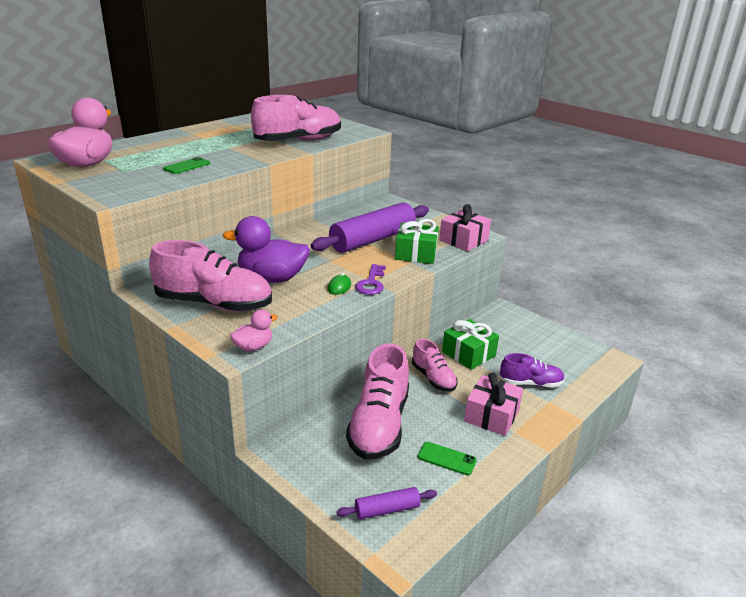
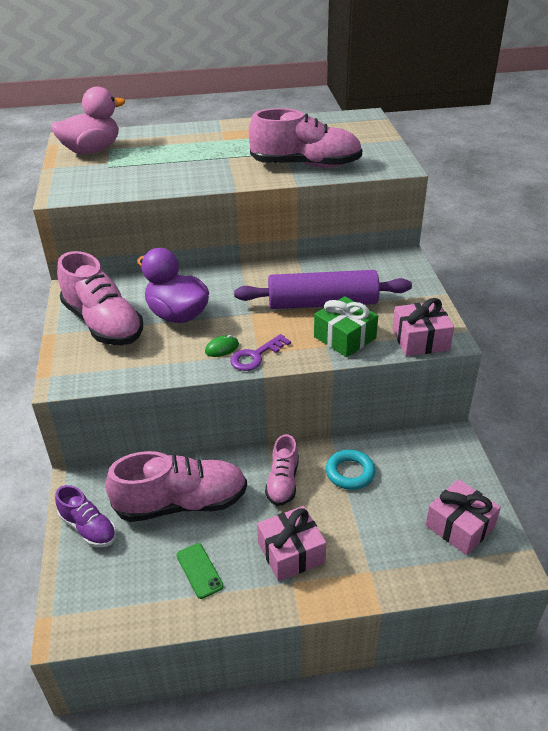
camera: 40 degrees right, 10 degrees up
(187, 166) = (162, 174): green phone -> none
(253, 347) = (81, 382): pink duck -> none
(379, 425) = (182, 503): pink shoe -> pink shoe turned 150 degrees counterclockwise
(387, 509) = (100, 586): purple rolling pin -> none
(468, 354) = (350, 473): green gift -> turquoise ring
(530, 383) = (375, 540): purple shoe -> purple shoe (88, 528)
(565, 353) = (459, 526): none -> pink gift

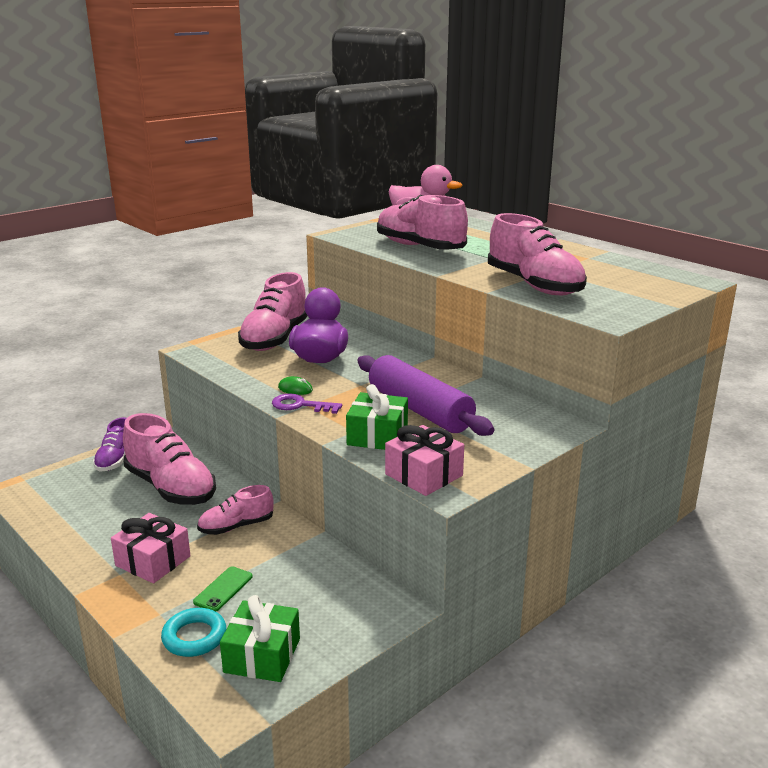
camera: 55 degrees right, 15 degrees down
(157, 173) = (419, 247): none -> pink shoe
(199, 570) = (103, 523): green phone -> green phone (223, 589)
(350, 473) = (281, 559): turquoise ring -> turquoise ring (194, 637)
(459, 526) = (262, 655): pink gift -> green gift

